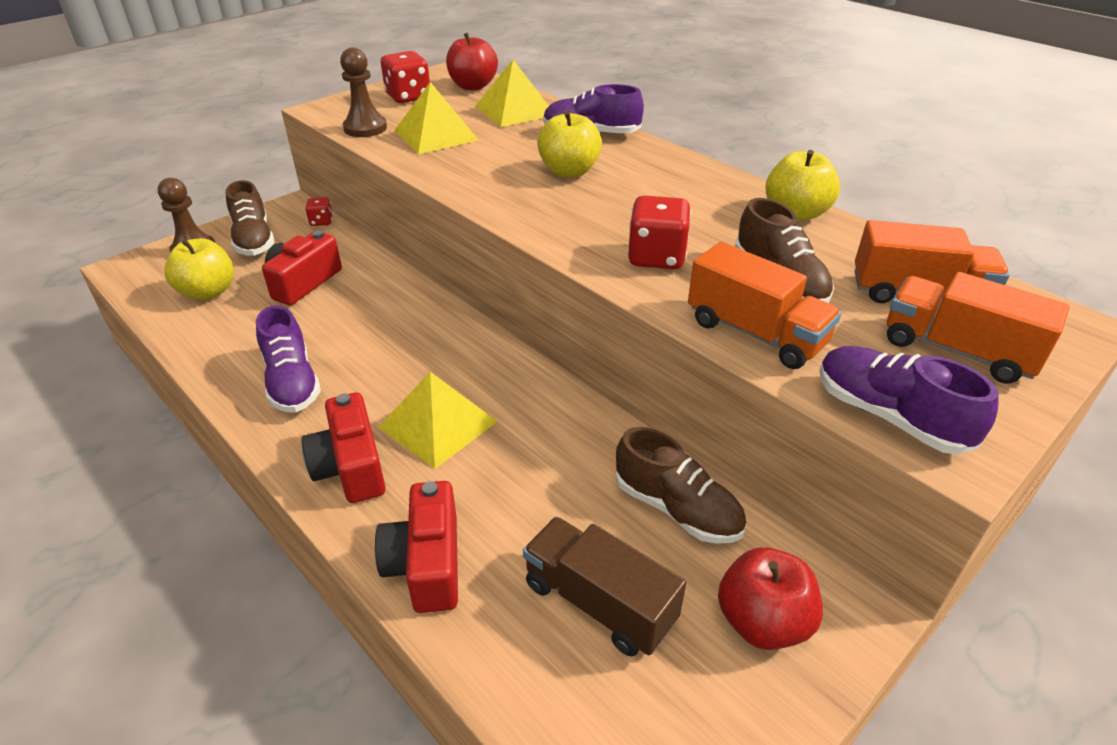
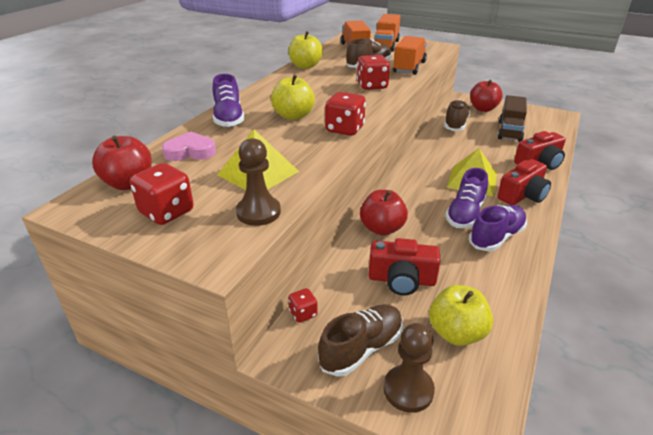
camera: 110 degrees left, 5 degrees down
(395, 294) = (382, 229): none -> red apple
(497, 197) = (345, 129): none -> red dice
(514, 110) = (190, 152): yellow pyramid -> pink heart
(889, 416) = (432, 52): purple shoe -> purple shoe (465, 214)

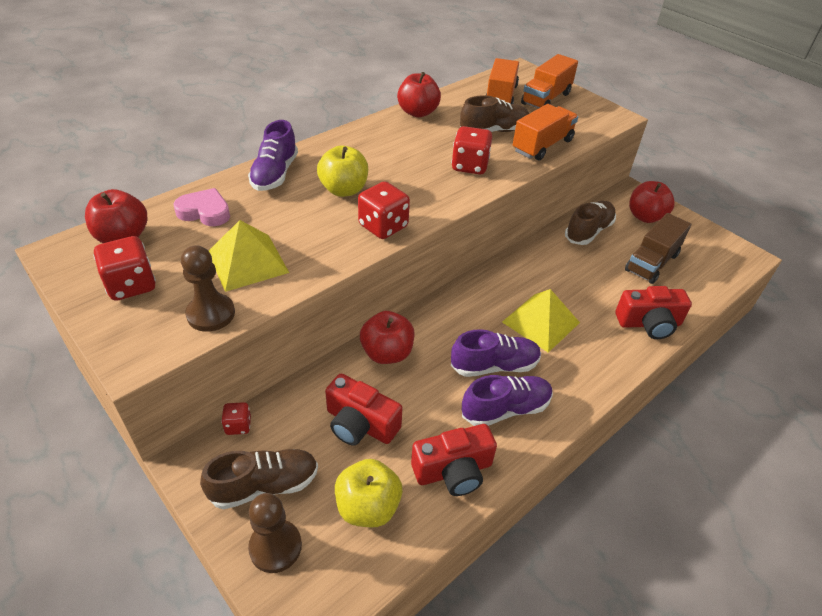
camera: 20 degrees right, 10 degrees up
(305, 66) = (418, 112): yellow apple -> red apple
(465, 214) = (494, 366): purple shoe -> purple shoe turned 150 degrees counterclockwise
(522, 195) = (586, 363): red camera -> red camera (453, 471)

